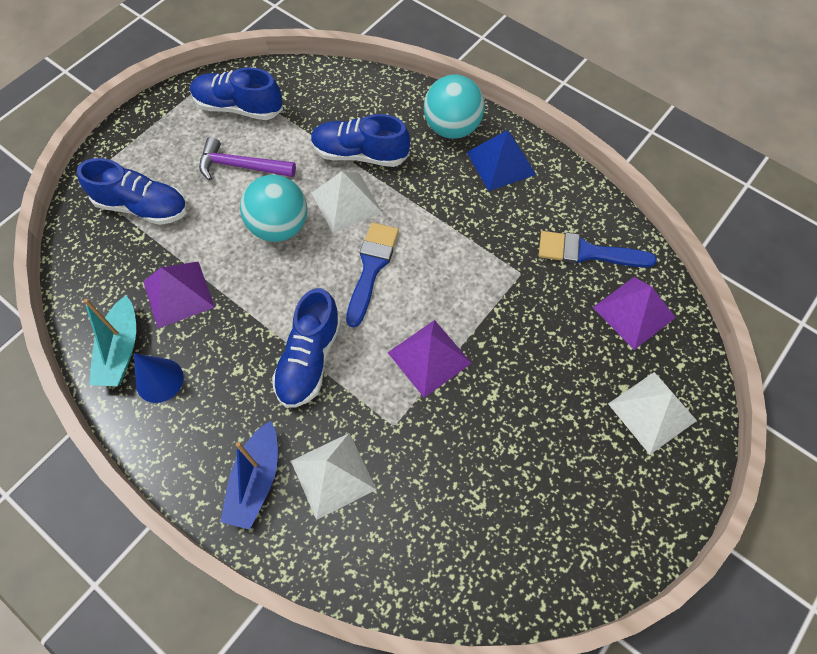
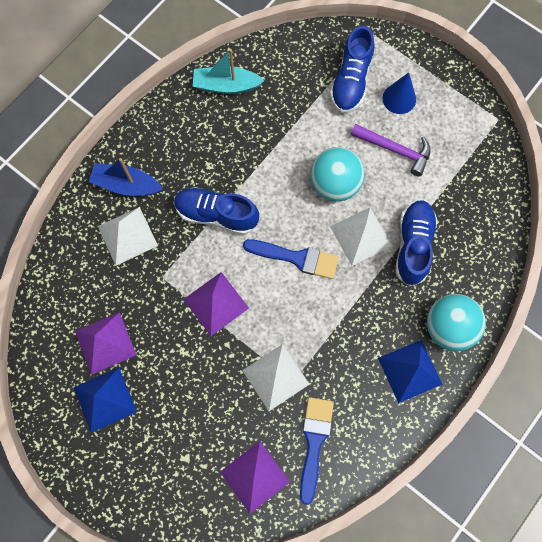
camera: 90 degrees right, 10 degrees up
(159, 380) = (202, 114): blue cone -> blue cone (399, 98)
(178, 294) = (272, 117): purple pyramid -> purple pyramid (105, 343)
(238, 107) = (459, 141): blue shoe -> none
(241, 166) = (395, 150): purple hammer -> purple hammer turned 105 degrees clockwise
(563, 493) = (105, 399): none -> blue pyramid
(652, 412) = (164, 478): white pyramid -> white pyramid (275, 377)

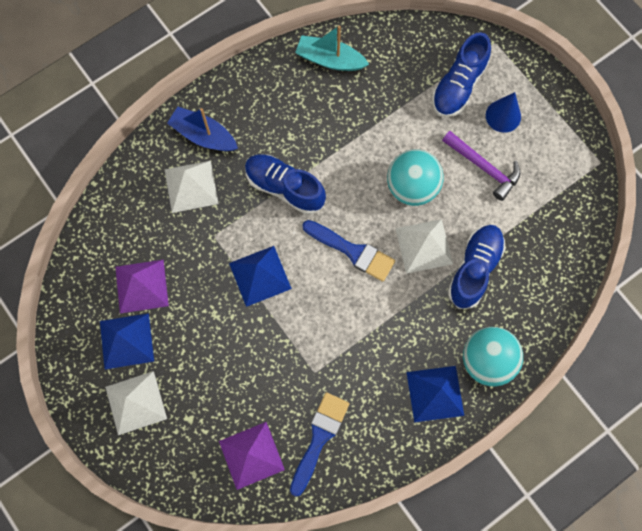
camera: 15 degrees right, 0 degrees up
(216, 303) = (260, 275): purple pyramid -> blue pyramid
(275, 377) = (299, 363): white pyramid -> white pyramid (135, 402)

